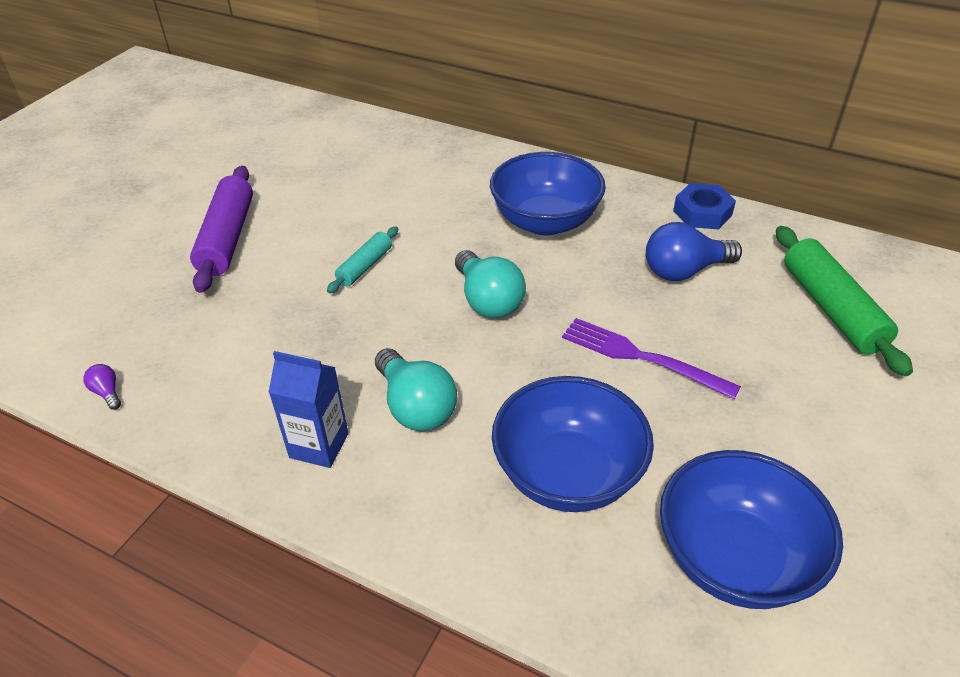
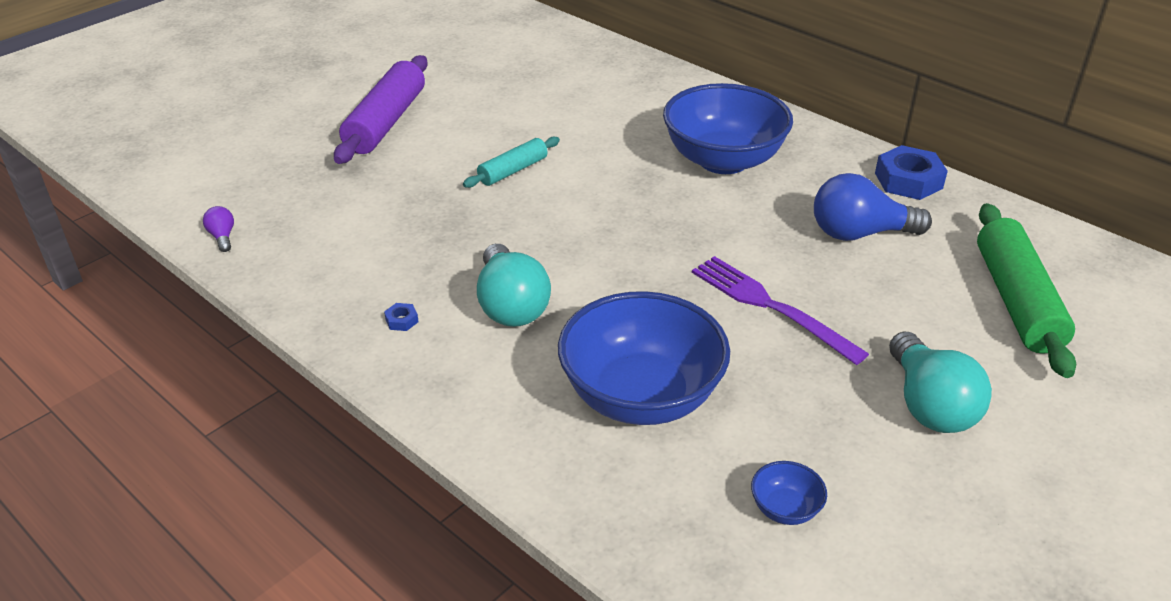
camera: 15 degrees right, 5 degrees down
(319, 445) = (401, 320): blue carton -> blue nut
(488, 300) = (627, 224): turquoise light bulb -> turquoise light bulb (929, 405)
(734, 558) = (785, 509): blue bowl -> blue bowl, size x0.40

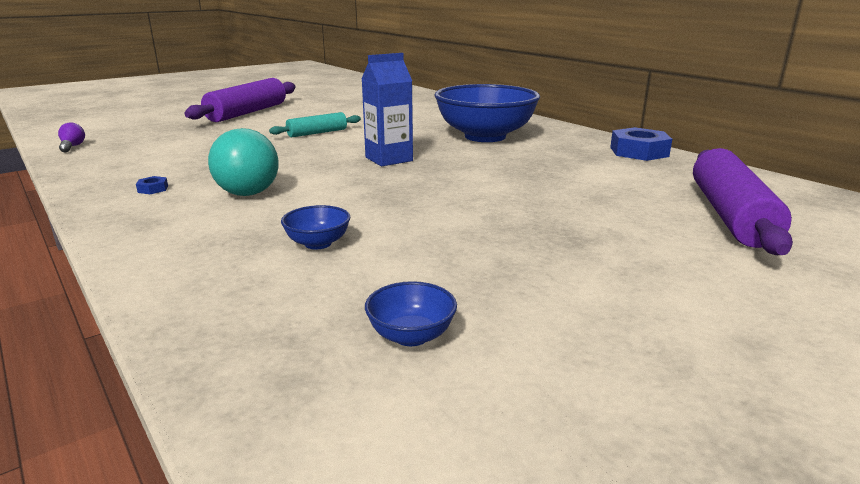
camera: 10 degrees right, 15 degrees down
(633, 227) = (389, 159): none -> blue carton
(641, 396) = (318, 243): blue bowl -> blue bowl, size x0.40
(769, 306) = (480, 202): purple fork -> none
(859, 233) = (584, 172): blue light bulb -> none
(929, 405) = (618, 272): turquoise light bulb -> none
(1016, 301) = (730, 215): green rolling pin -> purple rolling pin

